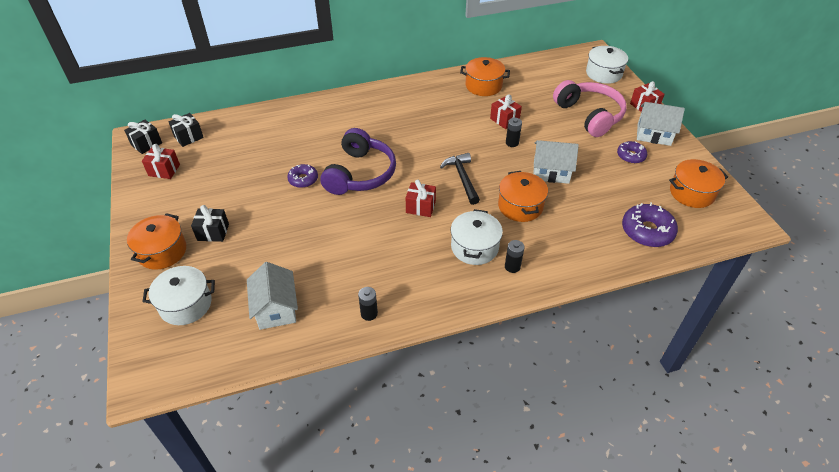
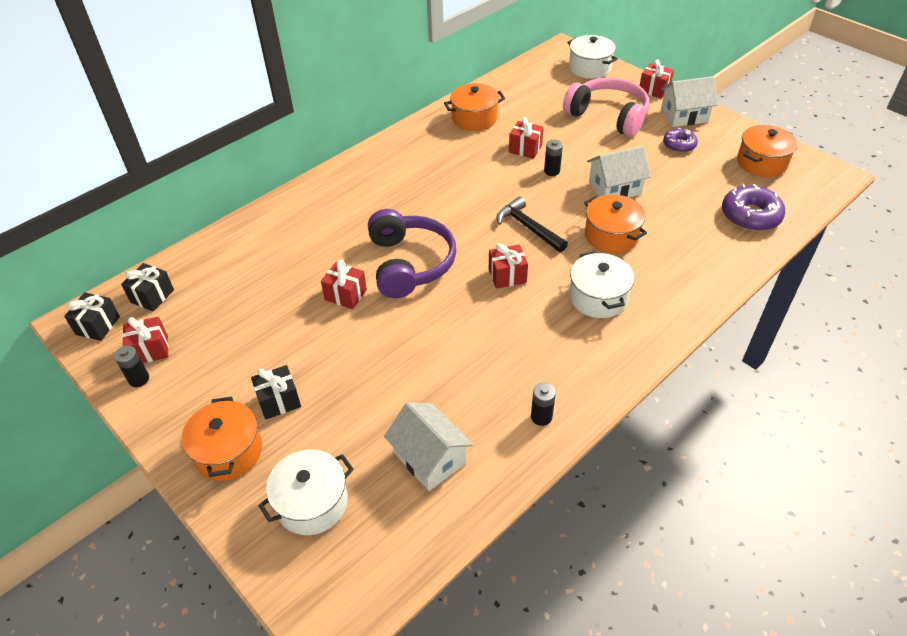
camera: 25 degrees left, 0 degrees up
(303, 179) = (346, 295): purple donut -> red gift
(512, 267) = (651, 303): black battery -> black battery (139, 379)

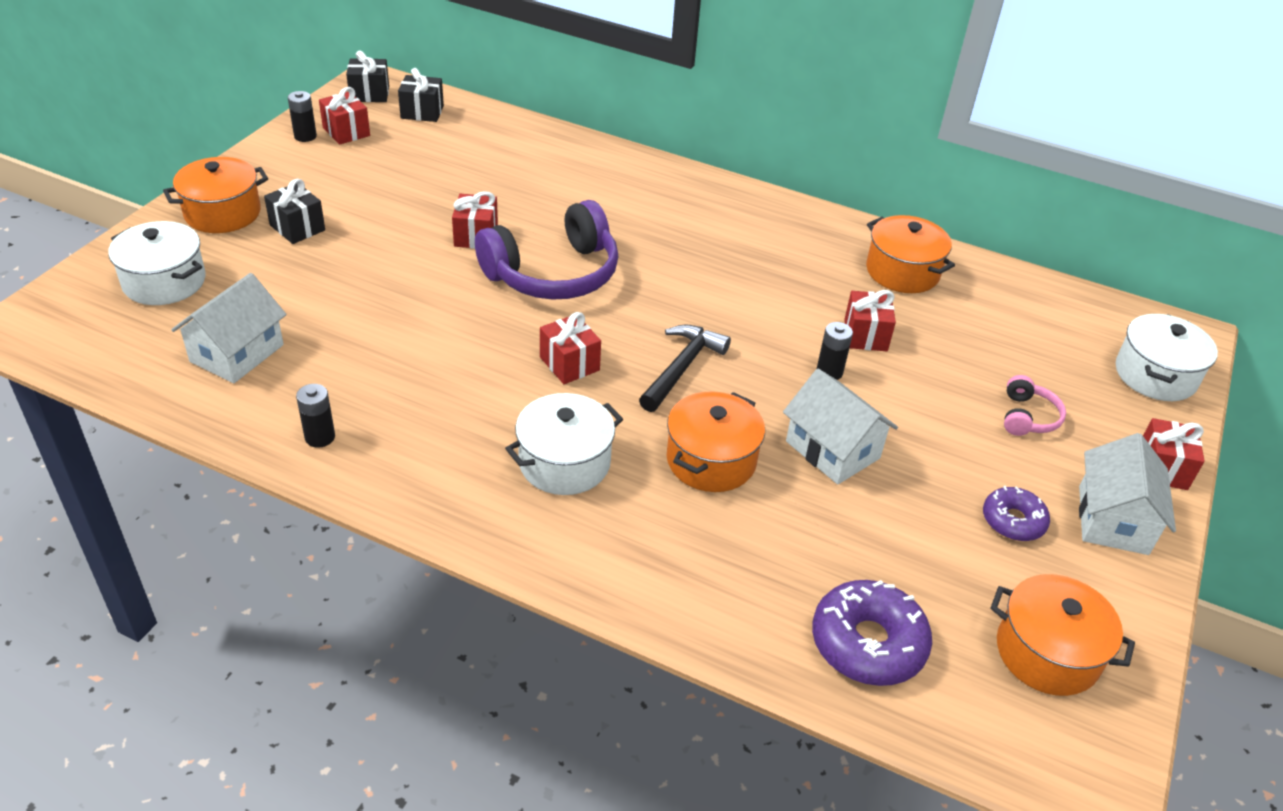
camera: 65 degrees right, 5 degrees down
(608, 116) = (1027, 417): pink headphones -> pink headphones, size x0.46
(684, 116) = (1113, 520): white house -> white house turned 45 degrees clockwise

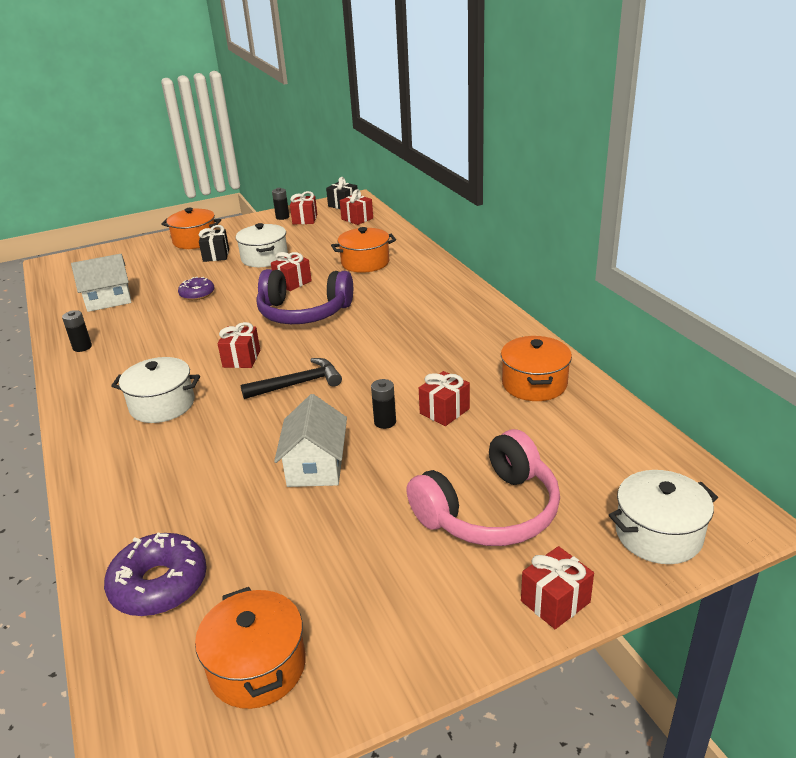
camera: 45 degrees right, 10 degrees down
(164, 282) = (128, 262): white pot -> white pot (264, 258)
(422, 112) = (357, 219): black gift -> red gift
(711, 460) = (236, 438): orange pot -> orange pot (365, 262)
(1013, 521) = (370, 570): purple donut -> purple donut (197, 294)
(1027, 417) = (490, 511): pink headphones -> pink headphones, size x2.18
(1113, 520) = (451, 613): white house -> none

